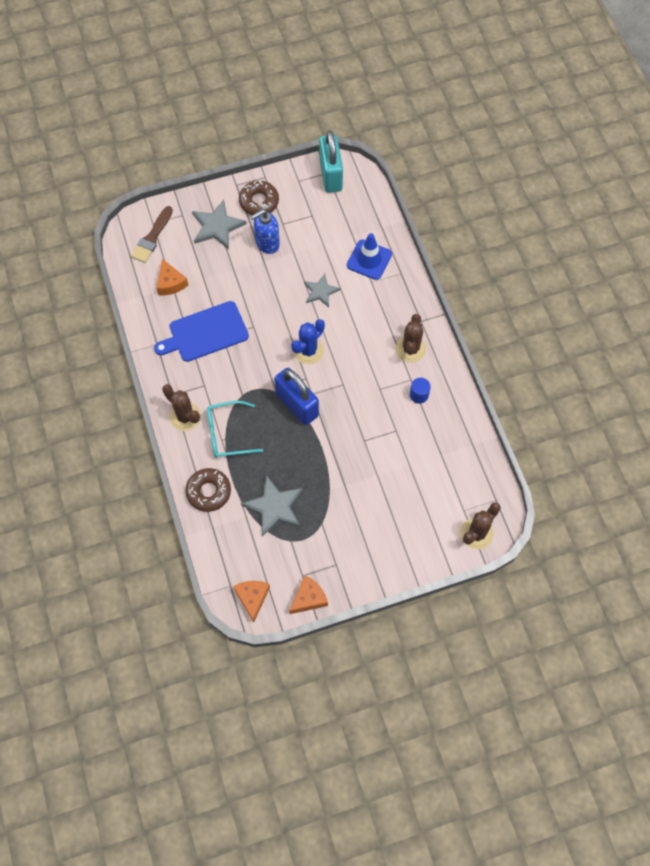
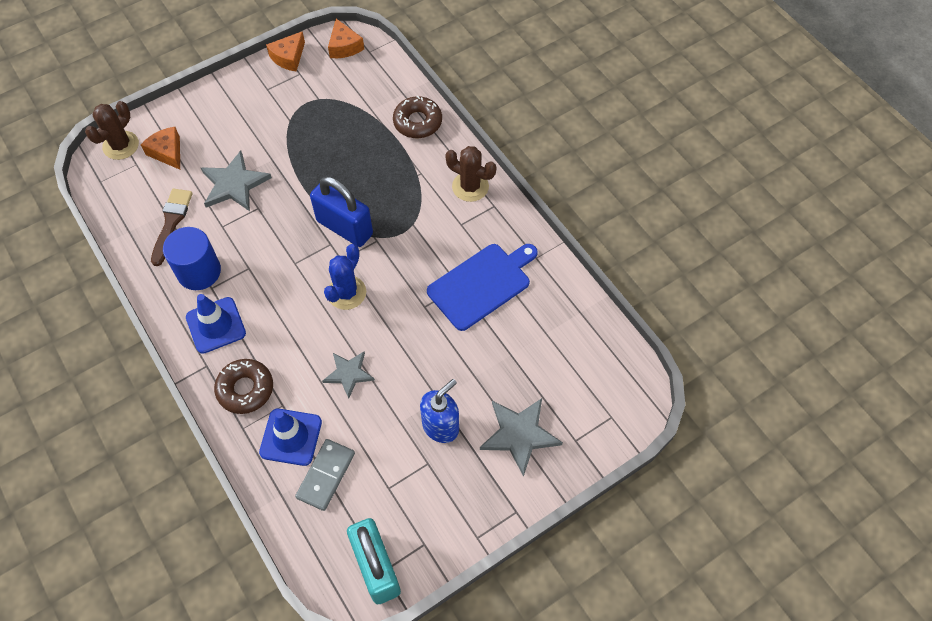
camera: 165 degrees right, 5 degrees down
(152, 237) = (602, 395): brown brush -> brown brush (171, 223)
(170, 283) = (550, 337): orange cheese -> orange cheese (167, 152)
(227, 433) = (416, 180): turquoise glasses -> none
(259, 202) = (473, 491): brown donut -> brown donut (245, 389)
(274, 507) = (343, 123): grey star -> grey star (234, 184)
(350, 231) = (326, 475): none -> grey domino
(410, 349) = (216, 325): brown cactus -> blue traffic cone
(419, 395) = (199, 271): blue cylinder -> blue cylinder, size x1.86

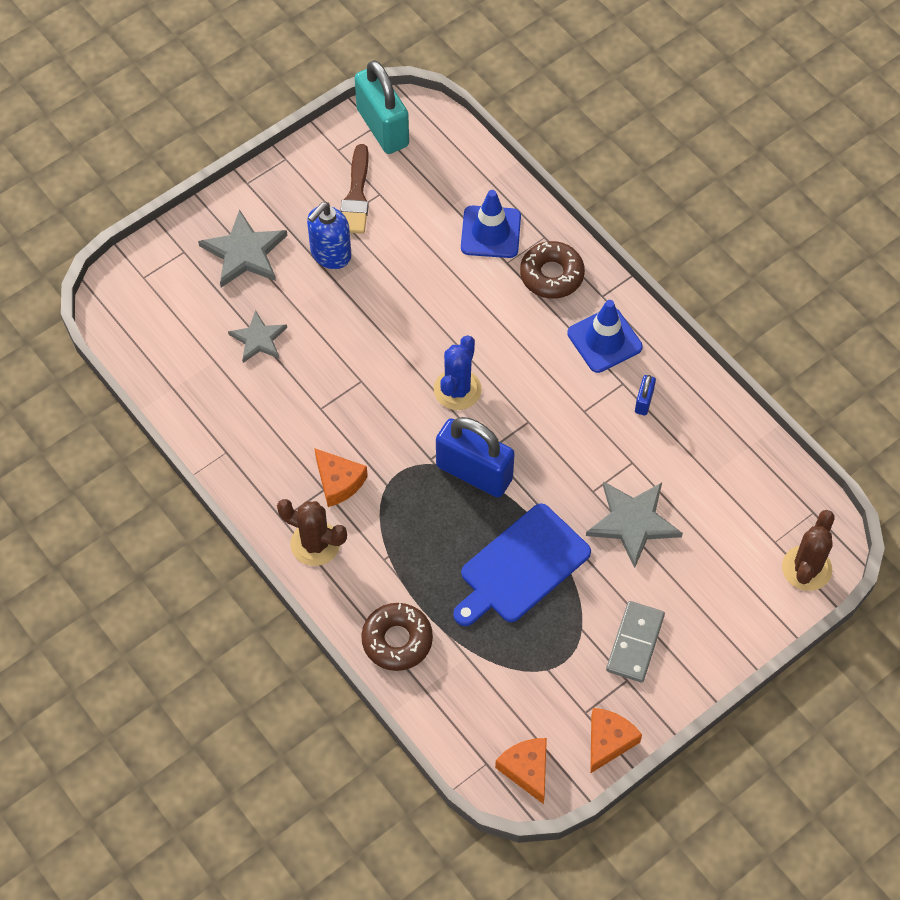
camera: 175 degrees right, 0 degrees up
(167, 152) = (738, 563): orange cheese -> orange cheese (338, 482)
(171, 223) = (698, 461): brown brush -> brown brush (356, 195)
(199, 271) = (643, 401): blue cylinder -> blue padlock
(326, 475) = (446, 200): grey domino -> grey domino (635, 643)
(348, 374) = (439, 299): grey star -> grey star (258, 339)
(482, 284) = (293, 412): blue cutting board -> blue cutting board (521, 566)

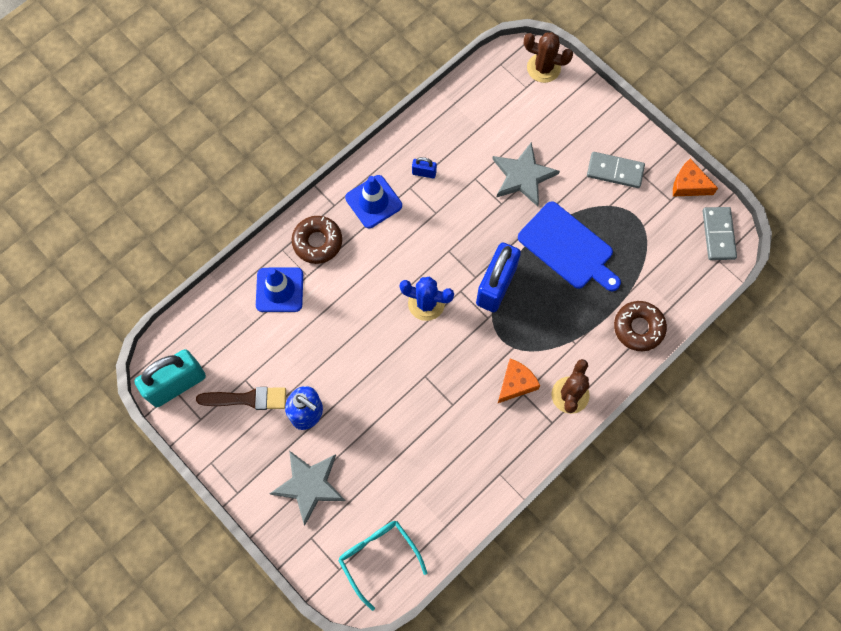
camera: 95 degrees left, 10 degrees up
(150, 316) = (378, 557): none -> turquoise glasses
(258, 339) = (393, 462): grey star -> none
(526, 770) = (718, 234): orange cheese -> grey domino

